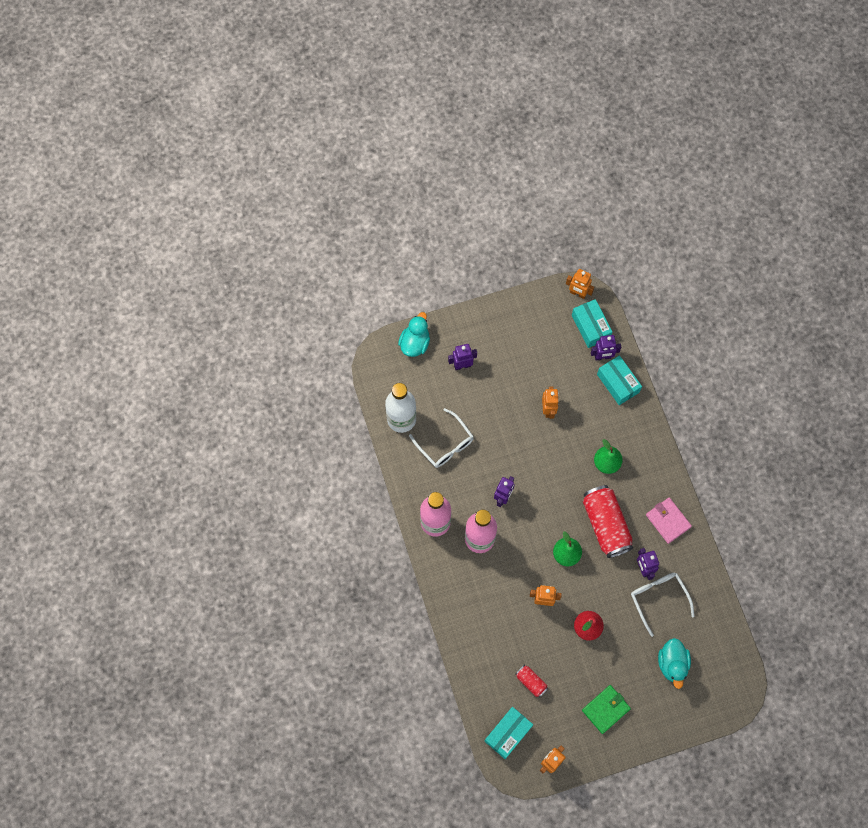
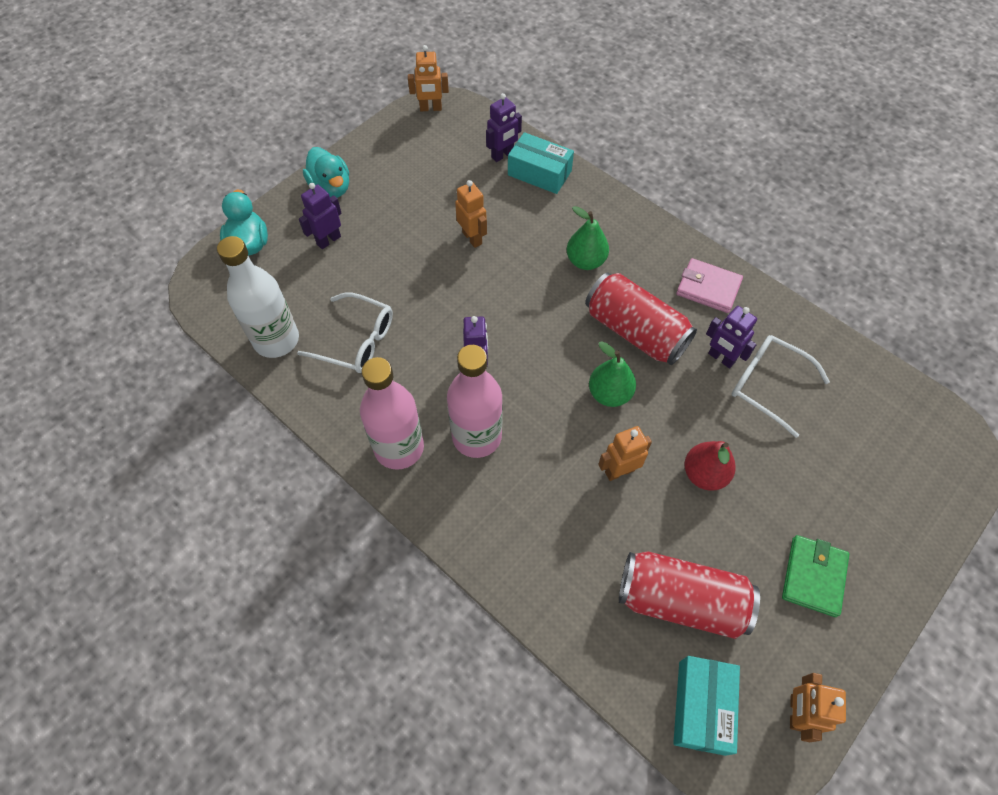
camera: 30 degrees left, 10 degrees down
(531, 682) = (681, 600): red can -> red can, size x2.09
(590, 327) = (468, 133): turquoise box -> none
(672, 664) = (850, 458): turquoise duck -> turquoise duck (331, 188)

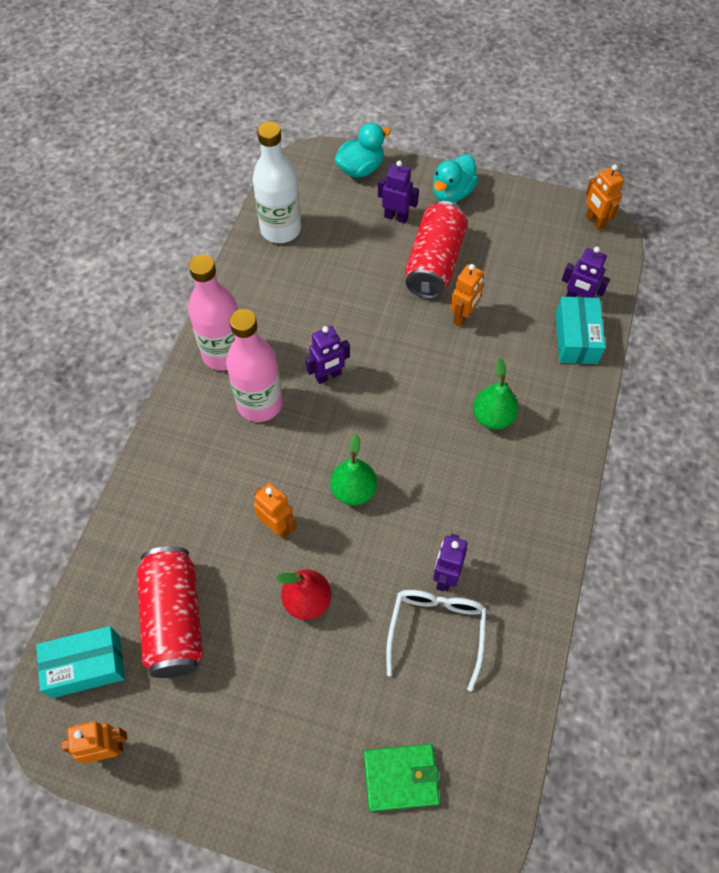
camera: 65 degrees right, 0 degrees up
(356, 340) = (308, 281): white glasses -> none
(635, 331) = (435, 489): red can -> red can (434, 263)
(708, 288) = (525, 538): pink wallet -> none
(813, 576) = (243, 732): green wallet -> green wallet (401, 777)

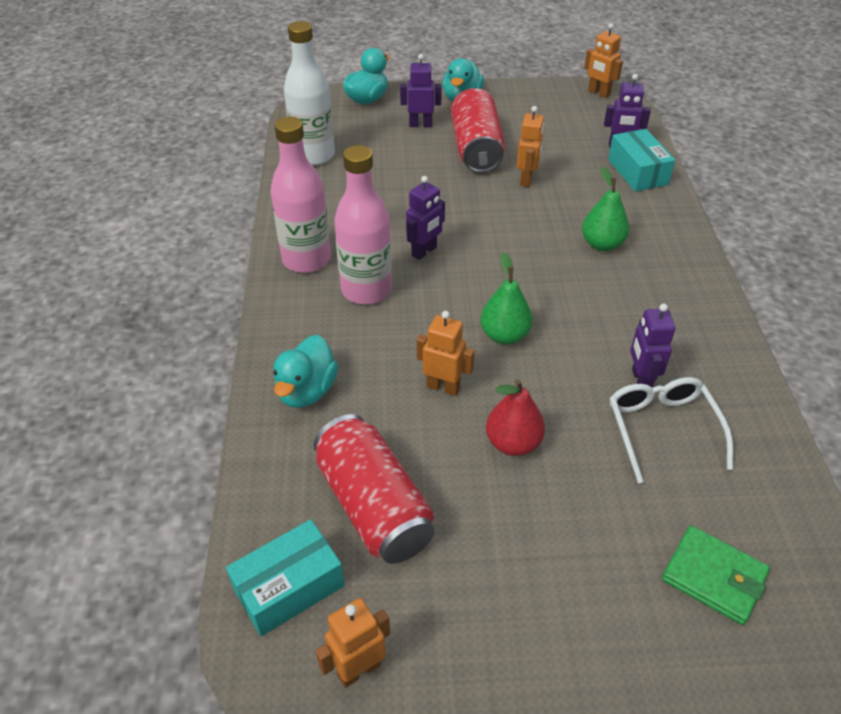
camera: 20 degrees left, 15 degrees down
(168, 493) = (306, 391): none -> turquoise duck
(401, 777) = (713, 577): green wallet -> green wallet turned 60 degrees clockwise

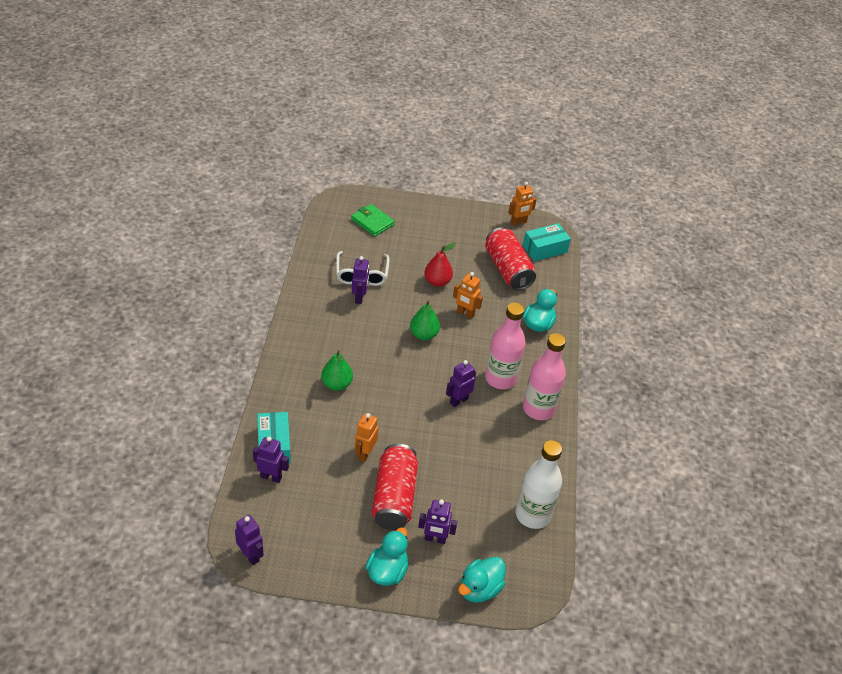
camera: 175 degrees left, 0 degrees up
(598, 93) = (250, 555): orange robot -> purple robot

